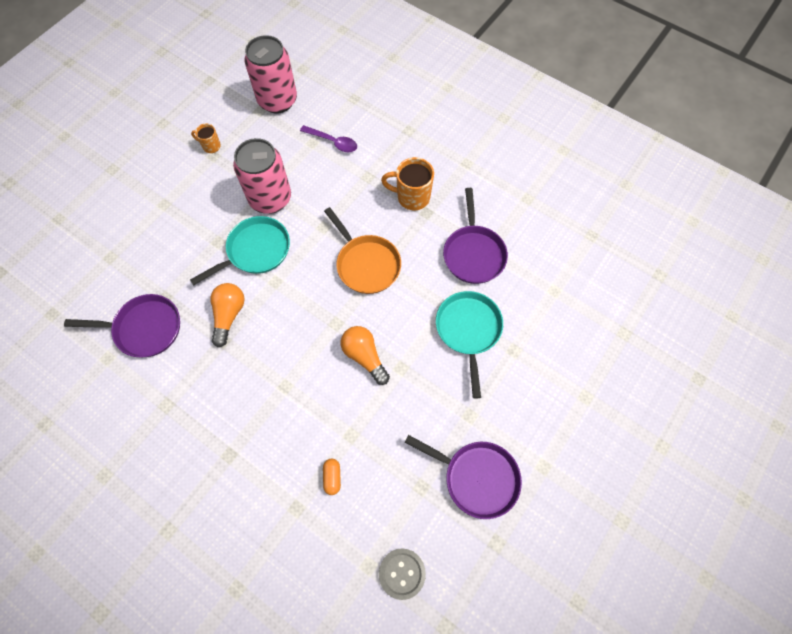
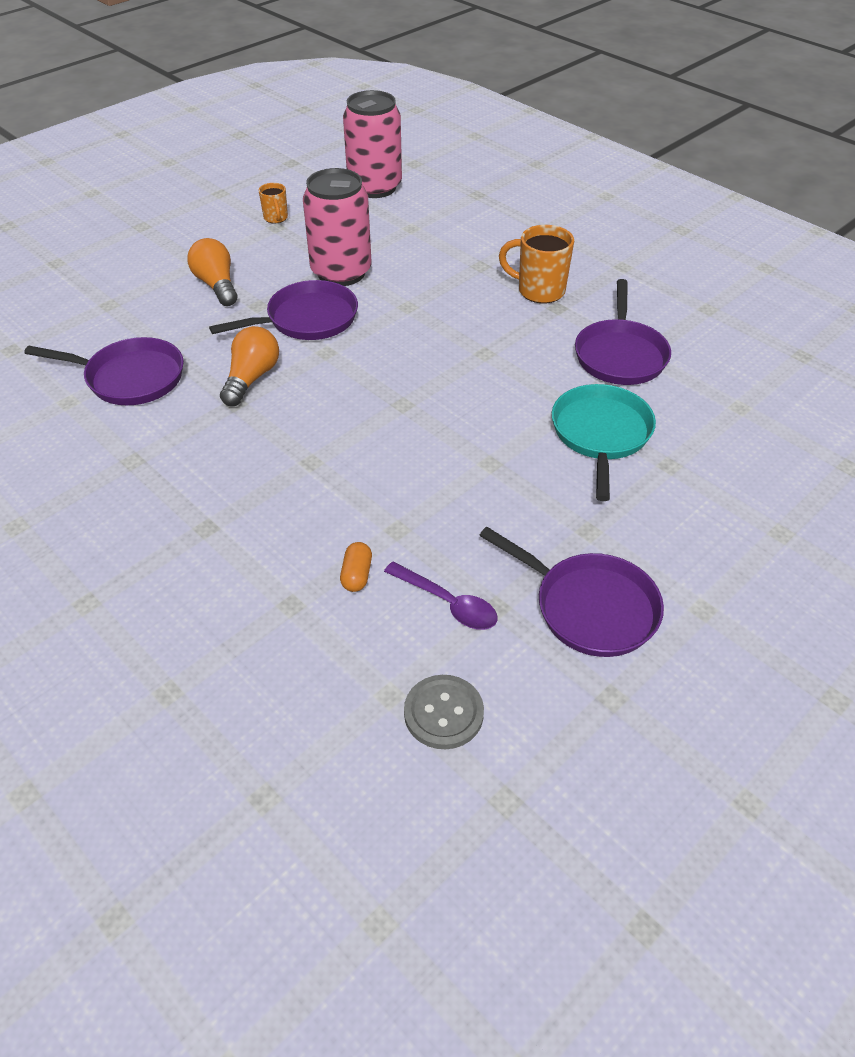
camera: 10 degrees right, 20 degrees down
(211, 146) = (276, 218): orange mug -> orange mug turned 135 degrees counterclockwise
(255, 251) = (307, 319): turquoise pan -> purple pan
(333, 142) = (440, 230): purple spoon -> purple spoon (448, 603)
(364, 356) = (437, 444): orange light bulb -> orange light bulb (217, 285)
(366, 264) = (460, 349): orange pan -> none

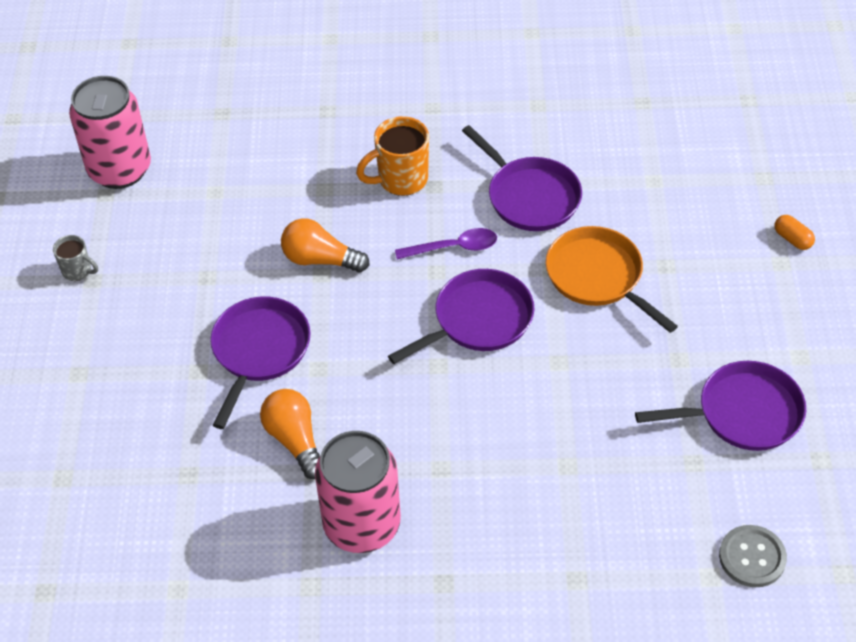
camera: 45 degrees left, 5 degrees up
(130, 378) = (196, 524): purple pan -> purple pan (478, 320)
(217, 285) = (131, 380): orange light bulb -> orange light bulb (320, 259)
(276, 218) = (78, 271): orange mug -> grey mug
(341, 272) = (221, 283): pink can -> pink can (362, 525)
(357, 575) = (587, 521): orange capsule -> orange capsule (792, 239)
(448, 603) = (665, 487): purple spoon -> purple spoon (453, 247)
(601, 434) = (598, 277): turquoise pan -> orange pan

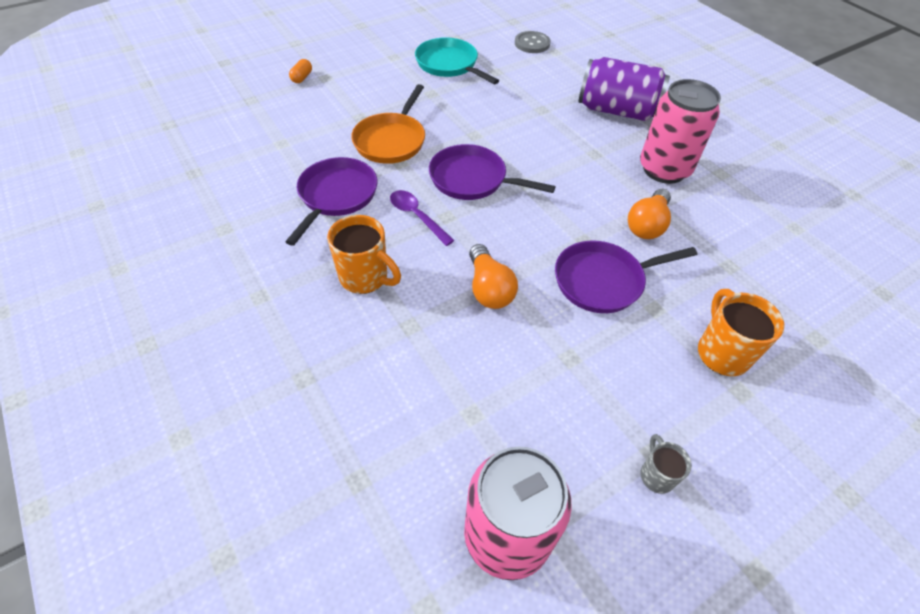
camera: 125 degrees left, 0 degrees up
(118, 388) = (722, 352): none -> orange mug
(510, 556) = (616, 110): none -> purple can
(743, 413) = (449, 65): purple pan -> turquoise pan

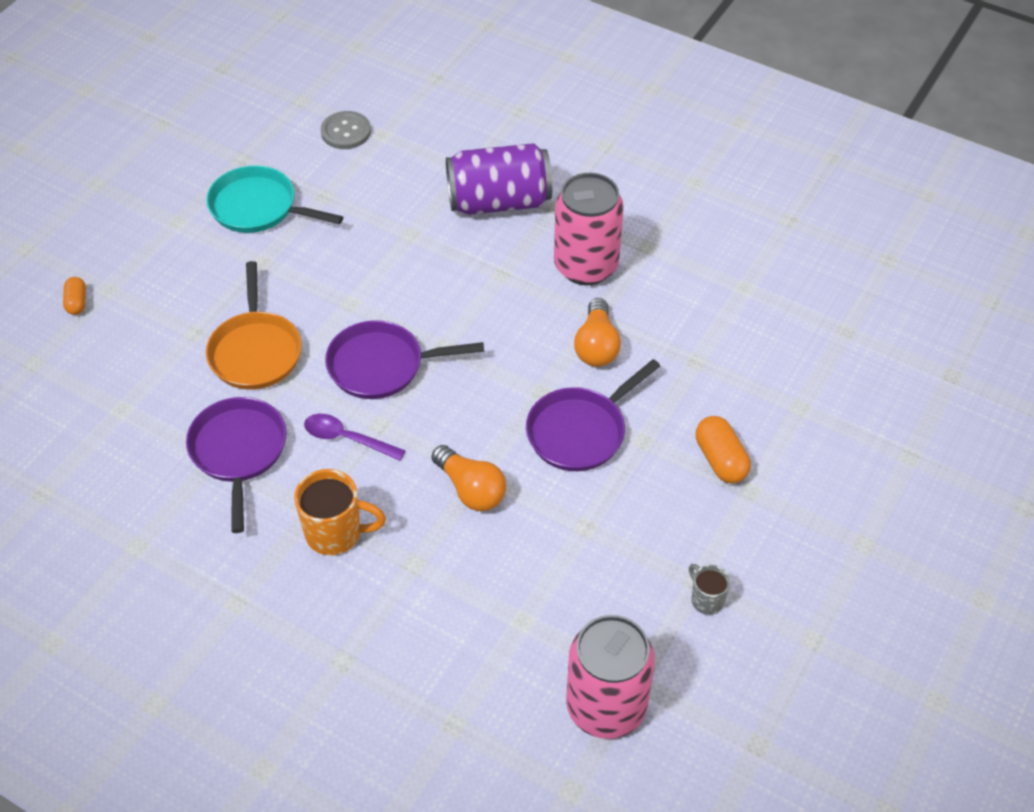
camera: 25 degrees left, 0 degrees up
(722, 352) = (720, 460): orange mug -> orange capsule

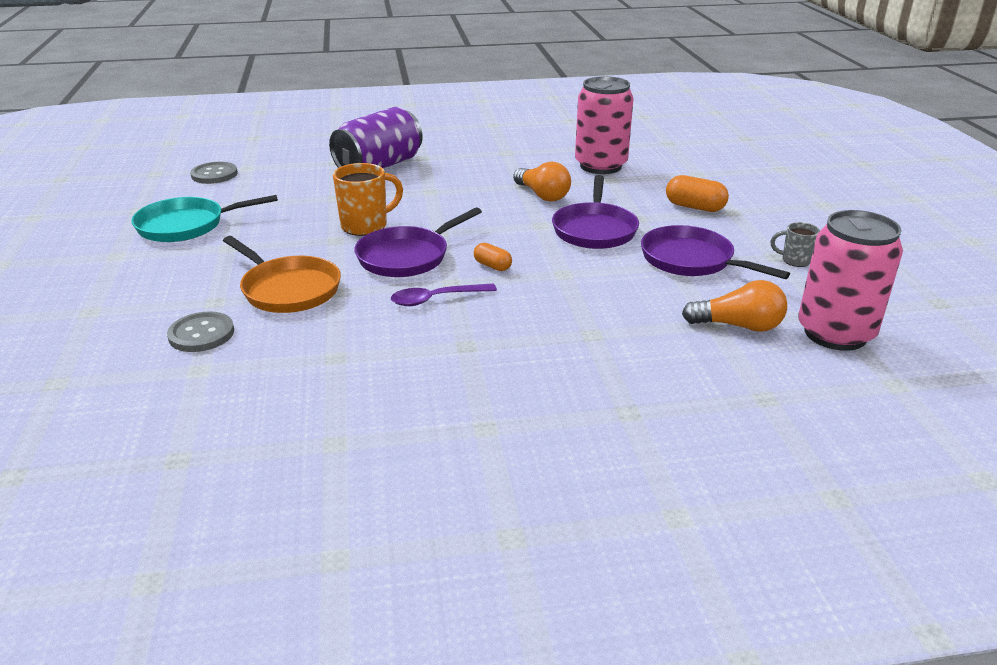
camera: 40 degrees left, 20 degrees down
(77, 302) = (62, 330): orange capsule -> orange capsule (492, 266)
(155, 368) = (201, 334): none -> grey button
(238, 452) = (353, 344): purple pan -> purple pan (691, 260)
(336, 533) = (506, 348): orange mug -> orange mug (366, 226)
(471, 489) = (569, 282): orange light bulb -> orange light bulb (738, 326)
(586, 266) = (480, 170): pink can -> pink can (600, 166)

